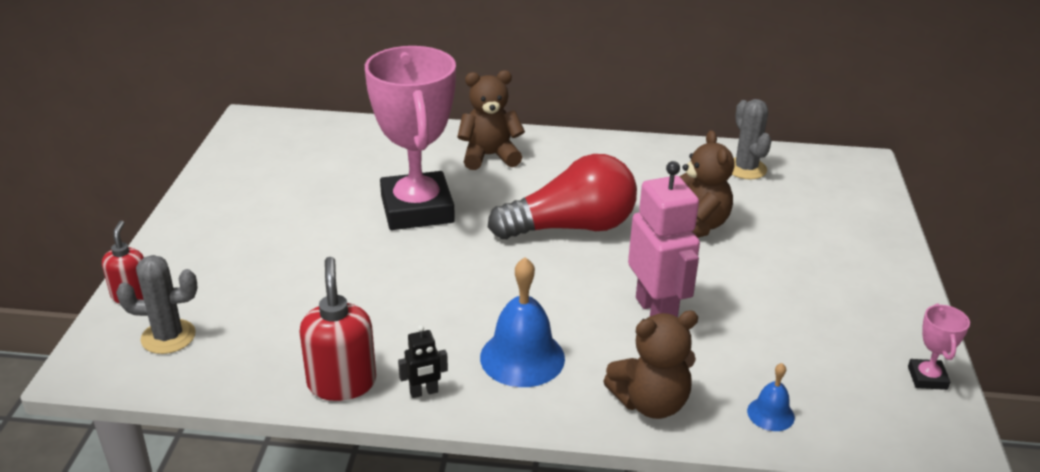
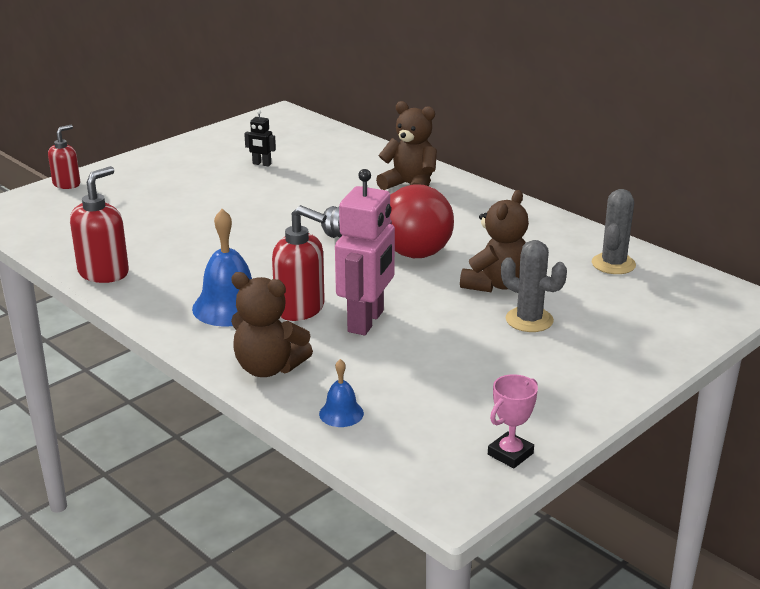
camera: 40 degrees right, 5 degrees down
(168, 337) = (53, 212): grey cactus -> grey cactus (529, 320)
(417, 209) = (303, 199): pink trophy -> none
(424, 392) = (140, 298): black robot -> black robot (261, 164)
(585, 327) = (300, 308): none -> red soap dispenser

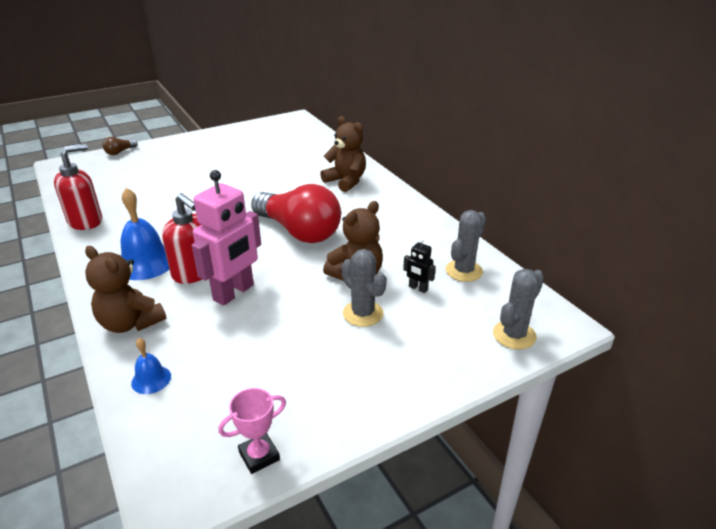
camera: 15 degrees right, 5 degrees up
(67, 184) = (120, 152): red soap dispenser -> brown light bulb
(261, 164) = (255, 152): black robot -> black robot (418, 288)
(700, 316) = (514, 335): none -> grey cactus

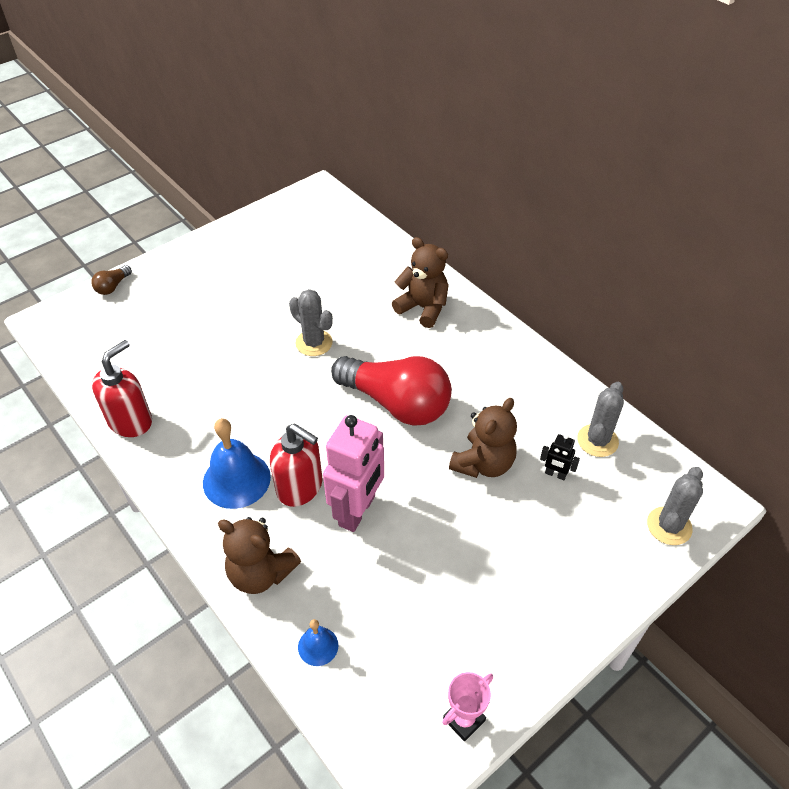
camera: 10 degrees left, 15 degrees up
(363, 313) = (507, 520): grey cactus -> grey cactus (314, 343)

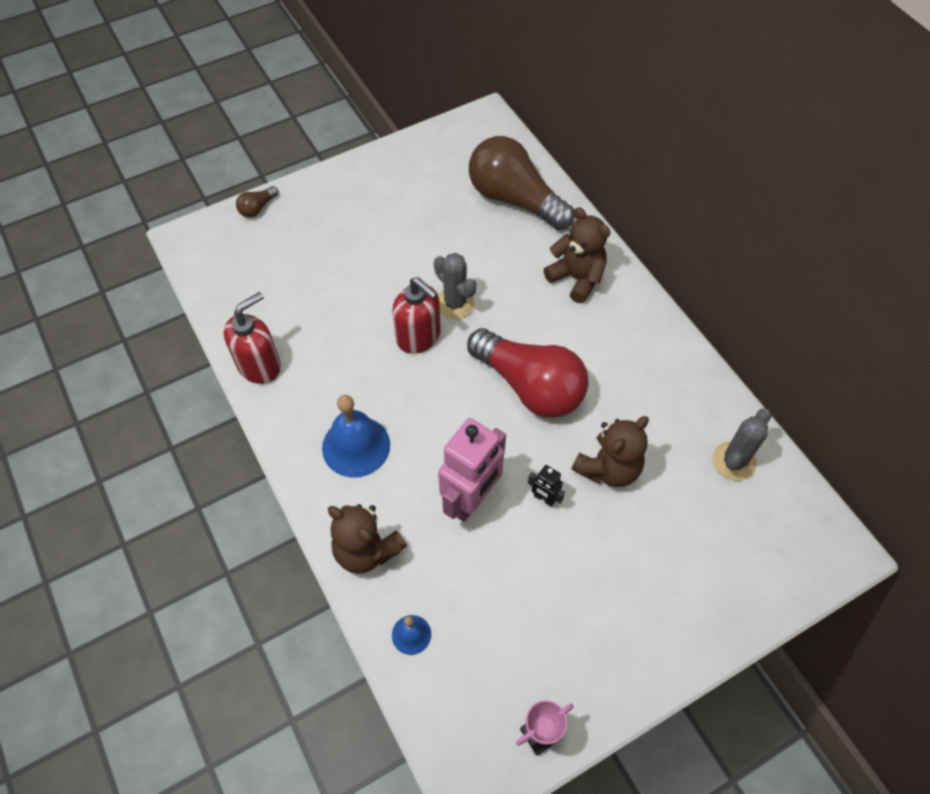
camera: 10 degrees right, 10 degrees up
(300, 487) = (418, 464): red soap dispenser -> red soap dispenser (419, 337)
(355, 251) = (514, 199): none -> brown light bulb
(555, 474) = (681, 492): black robot -> black robot (544, 498)
(669, 526) = (789, 569): grey cactus -> none

